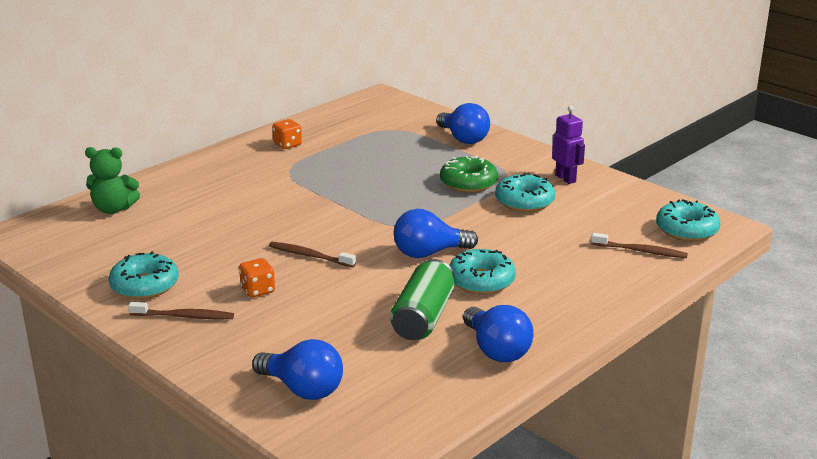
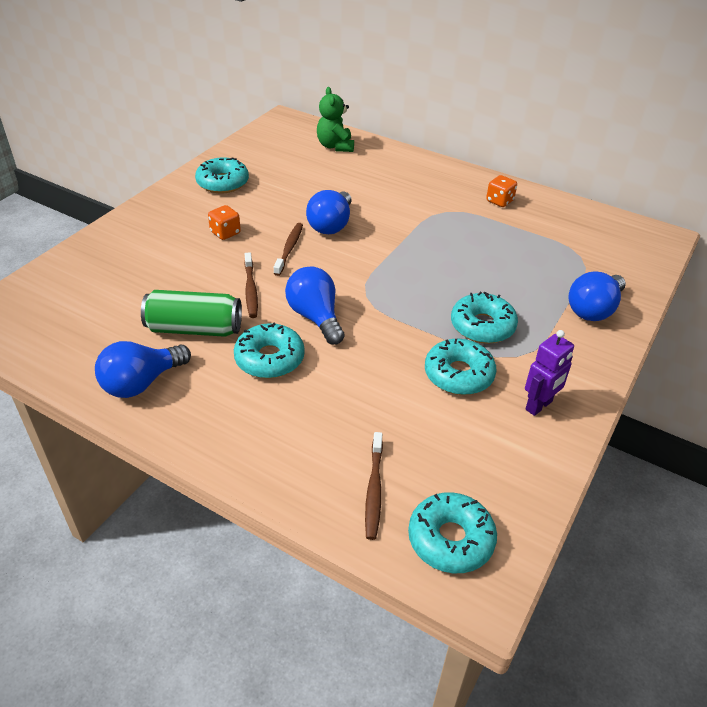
camera: 75 degrees right, 15 degrees up
(184, 316) = (181, 207): brown toothbrush -> brown toothbrush (251, 290)
(302, 389) = (81, 279): blue light bulb -> blue light bulb (331, 225)
(468, 183) = (482, 326): green donut -> turquoise donut

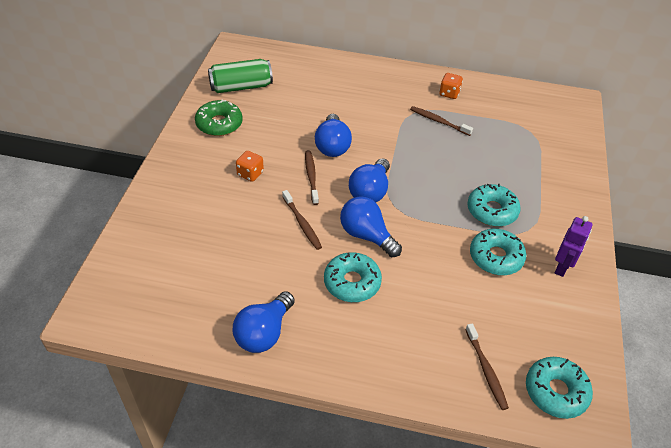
camera: 20 degrees left, 5 degrees up
(194, 329) = (277, 272): green can -> green can (241, 87)
(223, 183) = (219, 124): turquoise donut -> green donut
(335, 146) = (293, 66): green teddy bear -> none
(470, 225) = (439, 121): none -> brown toothbrush
(593, 309) = (560, 176): blue light bulb -> blue light bulb (370, 191)

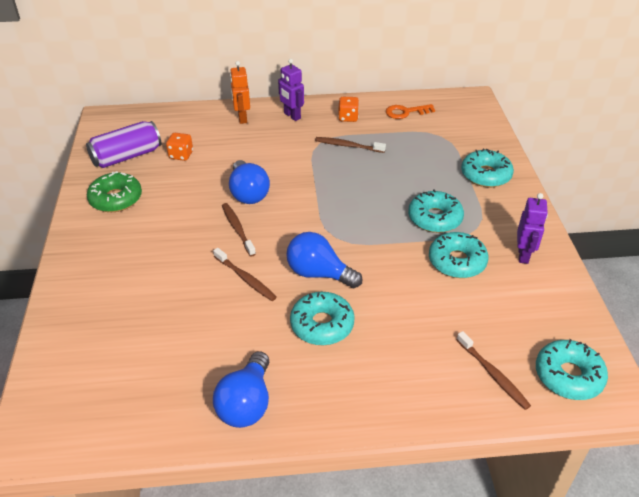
camera: 15 degrees left, 5 degrees down
(241, 87) = (127, 156): green can -> purple can
(250, 174) = (169, 242): orange dice -> orange dice (181, 155)
(352, 73) = (242, 118): none -> orange robot
(370, 191) = (305, 229): blue light bulb -> none
(398, 80) = (292, 116): none -> purple robot
(506, 100) = (405, 112): none -> orange key
(558, 180) = (485, 175): none -> turquoise donut

